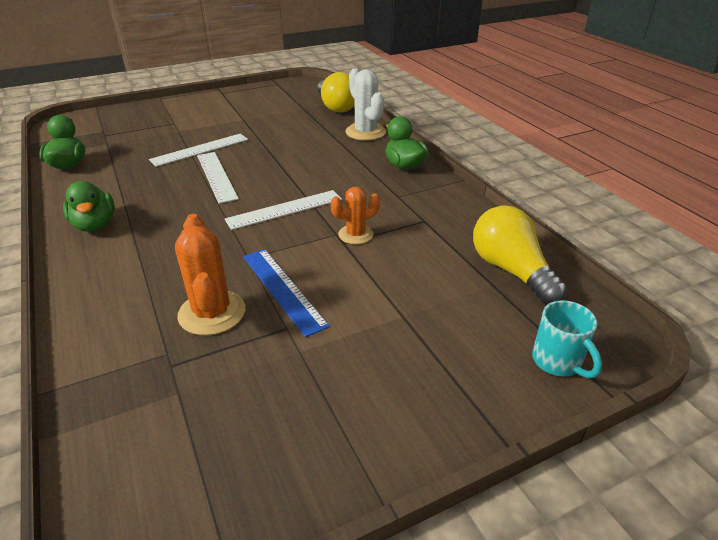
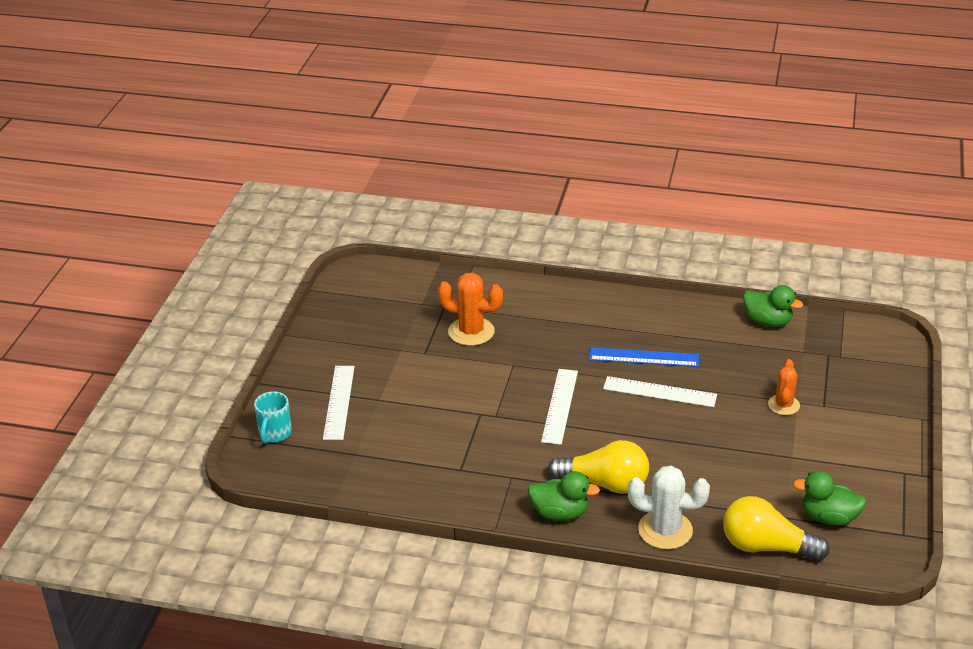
camera: 130 degrees right, 0 degrees up
(95, 225) = (635, 313): green duck -> green duck (828, 517)
(200, 149) = (731, 401): white ruler -> white ruler (339, 402)
(283, 289) = (460, 365): blue ruler -> blue ruler (643, 357)
(355, 234) = (483, 424): orange cactus -> orange cactus (783, 405)
(511, 270) = (356, 472): yellow light bulb -> yellow light bulb (604, 483)
(558, 362) = (274, 434): turquoise mug -> turquoise mug turned 90 degrees counterclockwise

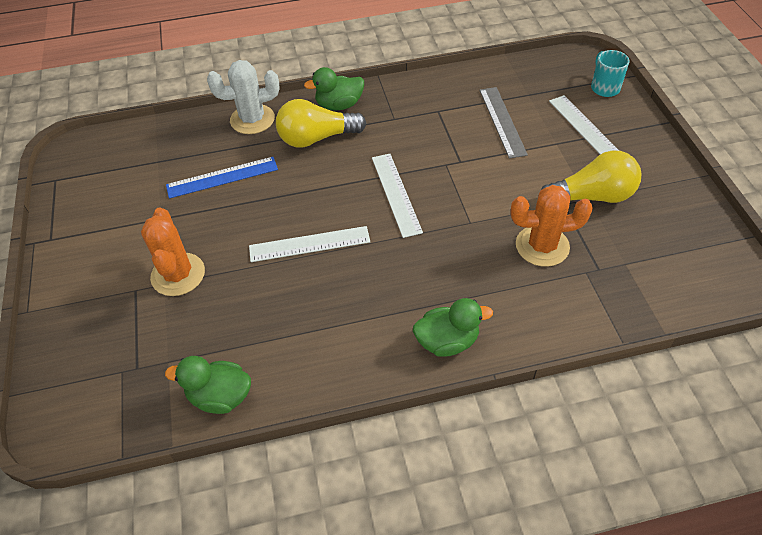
camera: 155 degrees right, 15 degrees up
(407, 436) = (502, 121): none -> grey ruler
(643, 357) = (345, 282): blue ruler -> blue ruler (222, 177)
(766, 547) = (169, 133): yellow light bulb -> yellow light bulb (592, 196)
(783, 405) = (178, 274): orange cactus -> orange cactus, size x1.57
(828, 517) = (120, 173): green duck -> green duck (447, 341)

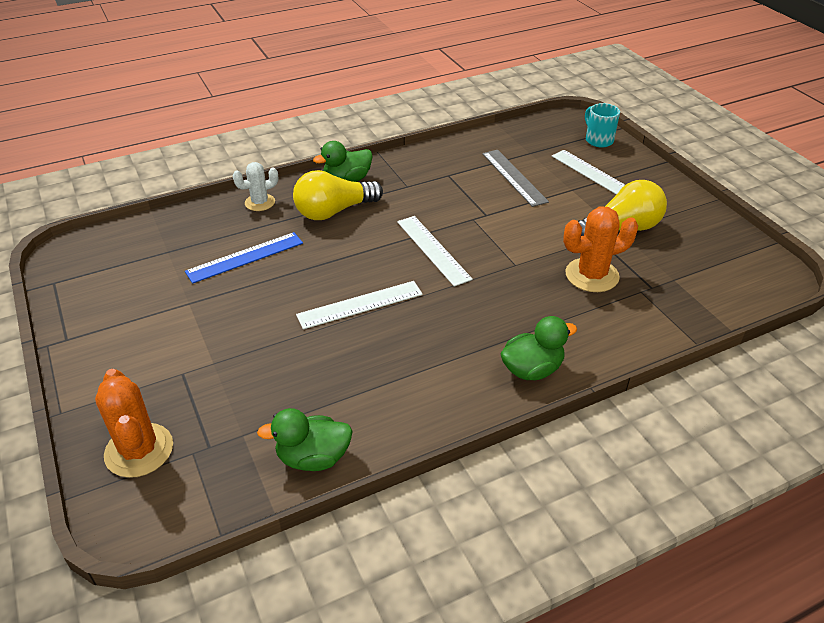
camera: 15 degrees left, 10 degrees down
(178, 274) = (226, 352): orange cactus -> orange cactus (139, 450)
(252, 119) = (260, 202): white cactus -> white cactus, size x0.64

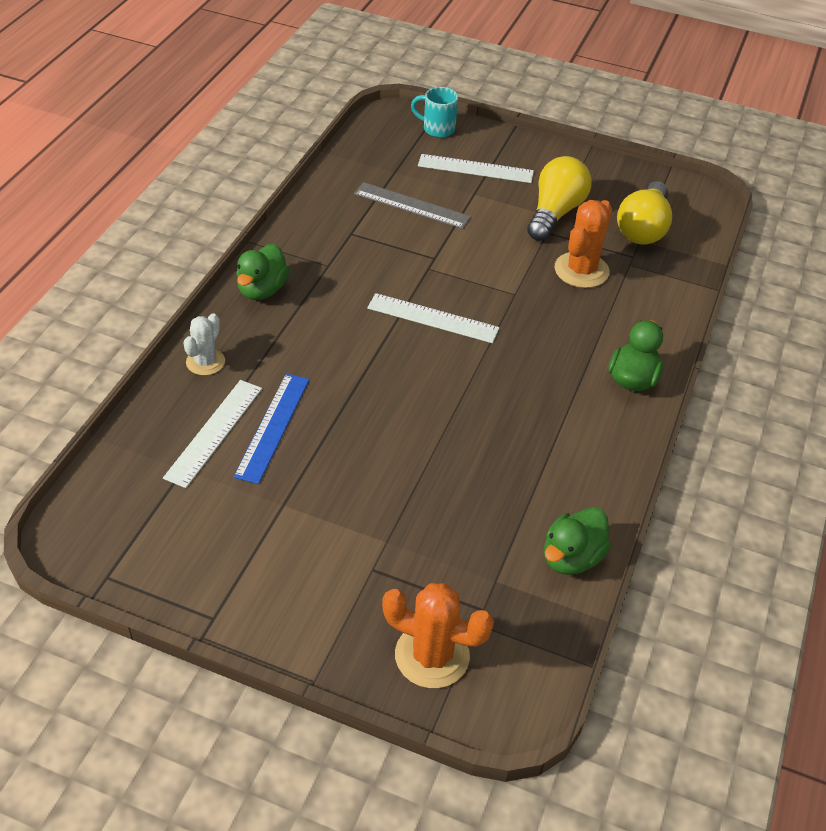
camera: 45 degrees left, 5 degrees up
(334, 211) = (294, 330): yellow light bulb -> yellow light bulb (643, 228)
(360, 304) = (439, 407): white ruler -> white ruler (214, 432)

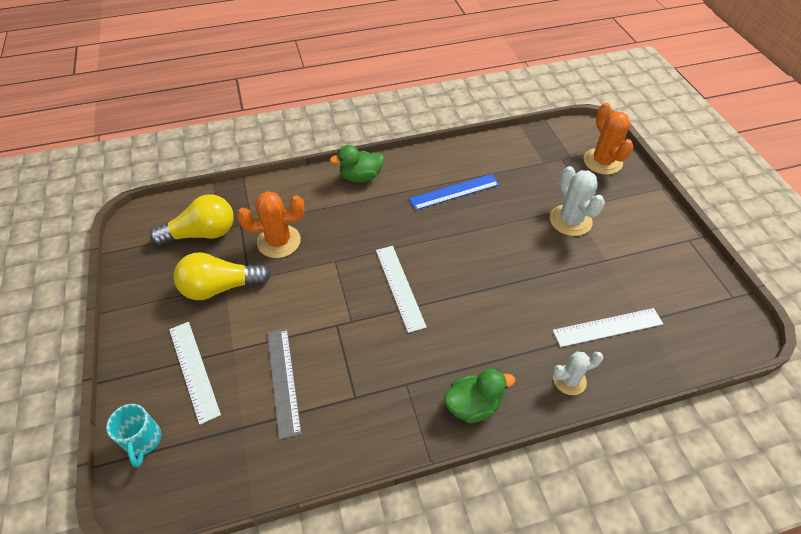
camera: 125 degrees left, 5 degrees up
(273, 427) = (570, 302): blue ruler -> blue ruler (454, 192)
(370, 521) = (570, 220): none -> white cactus
(571, 557) = (502, 146): green duck -> none

